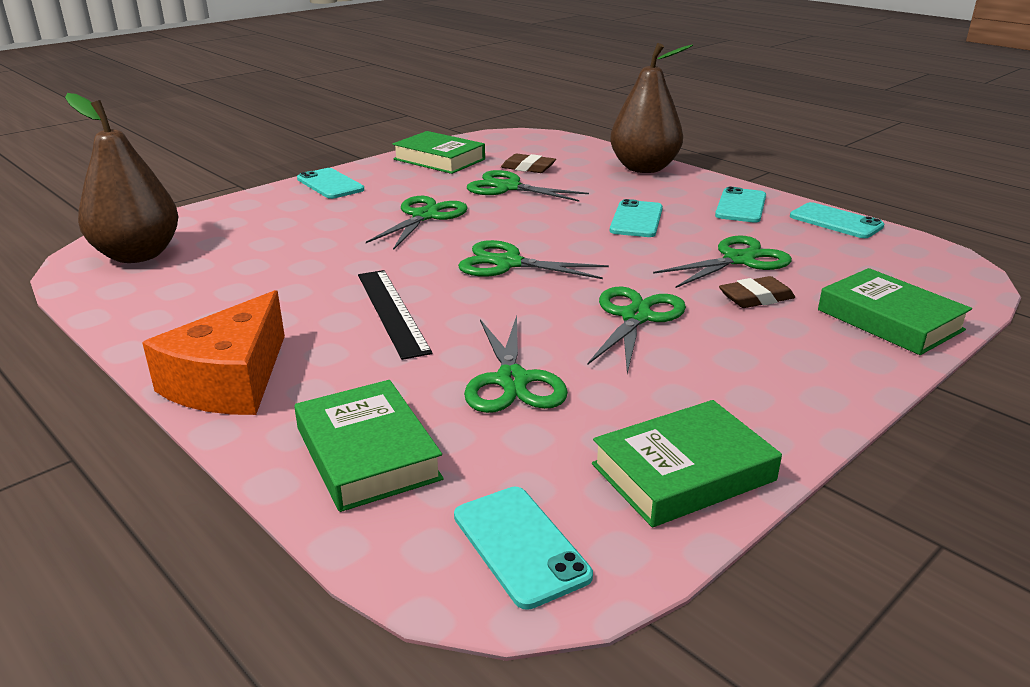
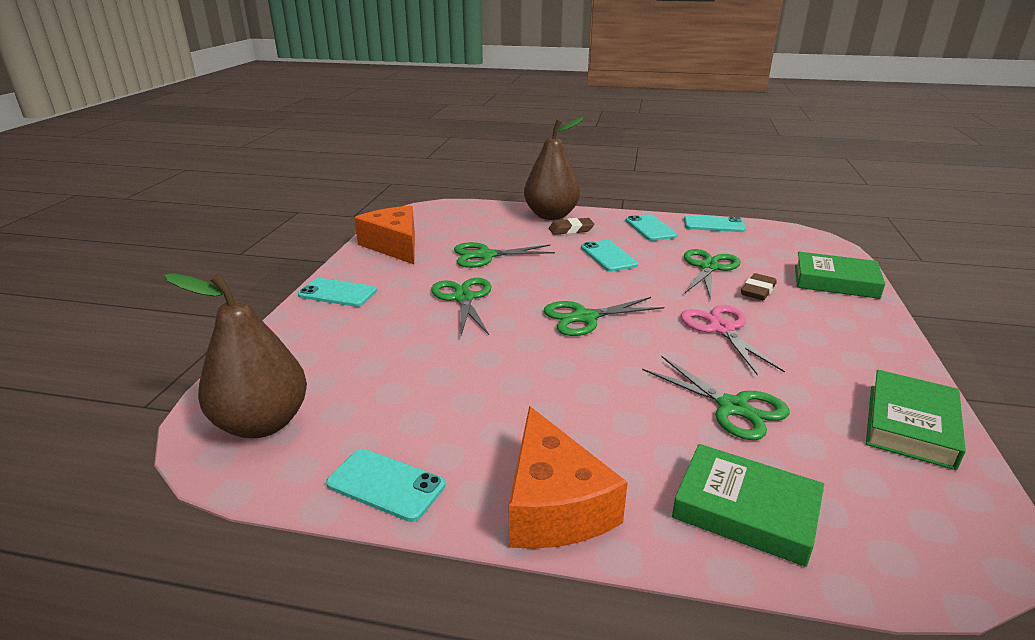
camera: 35 degrees left, 0 degrees up
(392, 311) = (572, 387): black ruler -> none
(439, 159) = (394, 245): green book -> orange cheese
(520, 545) = (926, 523): turquoise phone -> turquoise phone (386, 484)
(528, 168) = (473, 235): brown eraser -> brown eraser (571, 230)
(636, 317) = (721, 329): green scissors -> pink scissors

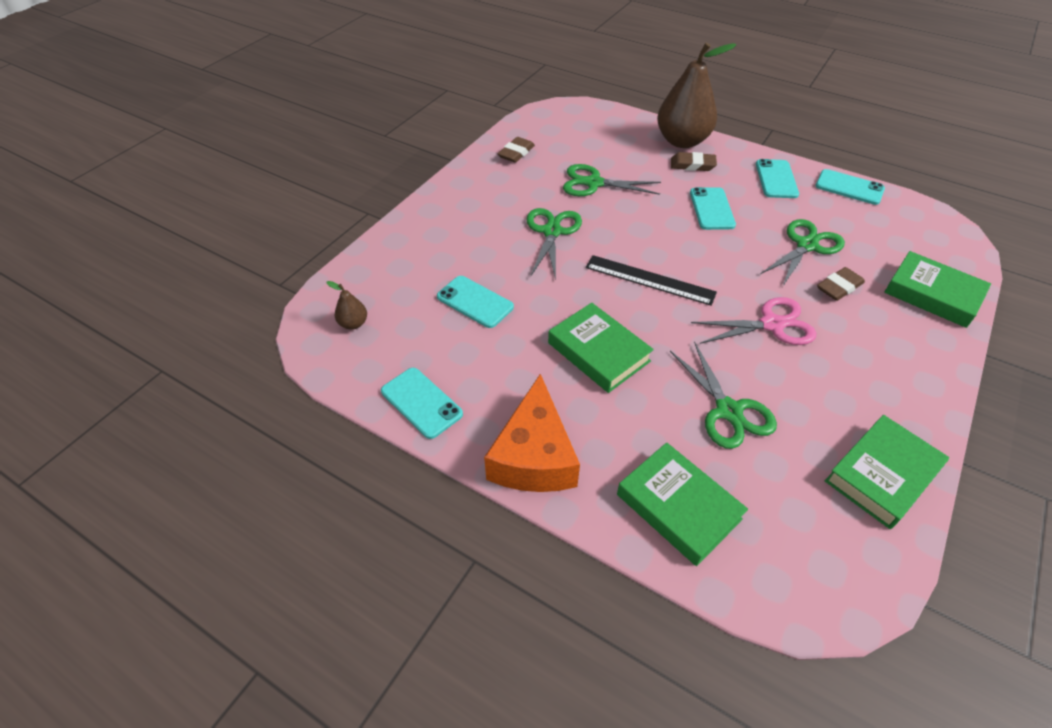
camera: 20 degrees right, 20 degrees up
(262, 423) = (353, 324): brown pear -> brown pear, size x0.42
(337, 293) = (448, 202): turquoise phone -> turquoise phone (475, 302)
(394, 245) = (516, 153): orange cheese -> brown eraser
(569, 387) = (598, 352): none -> green book
(585, 317) = (649, 280): green scissors -> black ruler
(721, 329) = (772, 324): pink scissors -> pink scissors turned 75 degrees clockwise

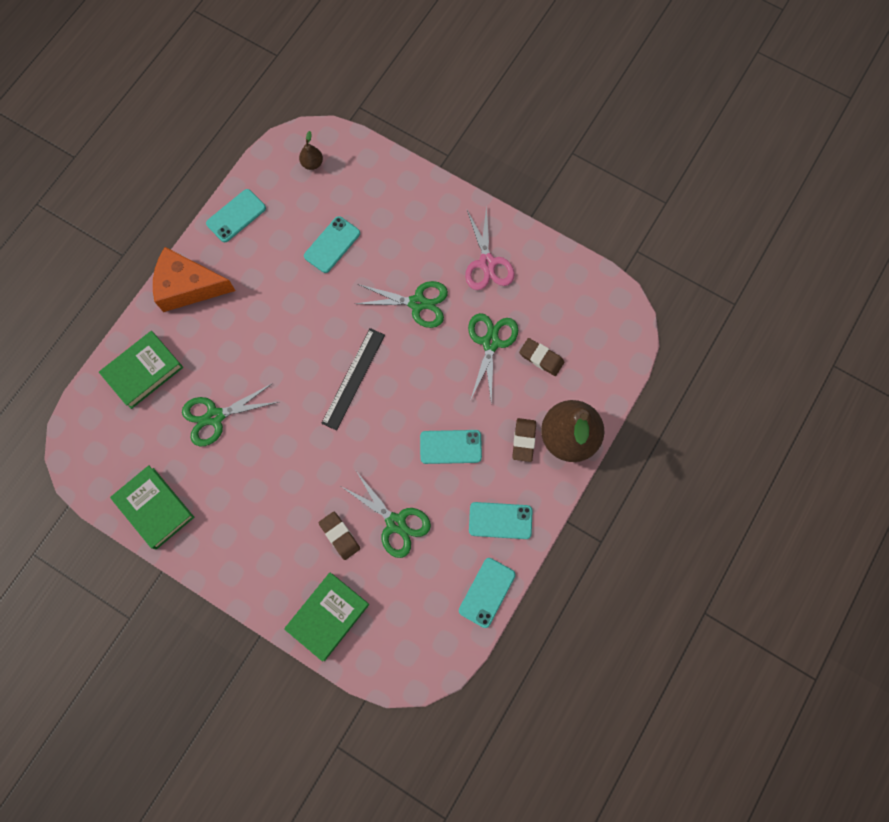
camera: 90 degrees right, 25 degrees up
(516, 153) = (541, 273): brown eraser -> brown eraser (541, 358)
(598, 352) = (275, 332): green book -> none
(772, 324) = (298, 467): pink scissors -> pink scissors (487, 263)

